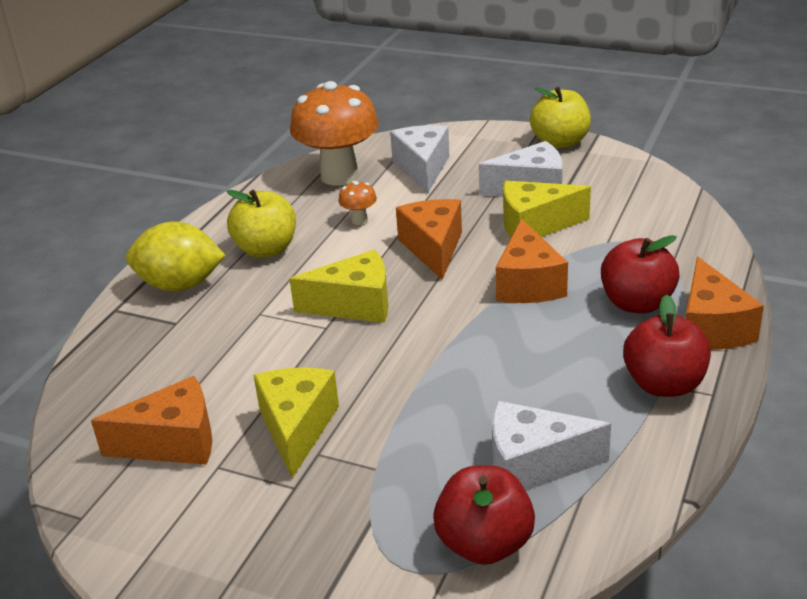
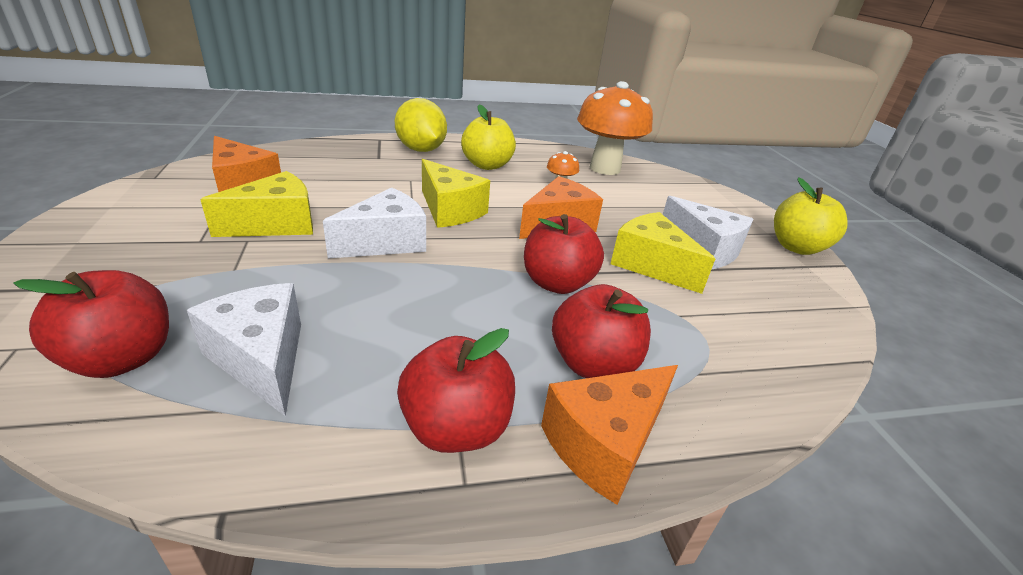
camera: 50 degrees right, 0 degrees up
(422, 168) = (659, 195): white cheese -> white cheese (386, 242)
(528, 284) = (557, 283): orange cheese -> red apple

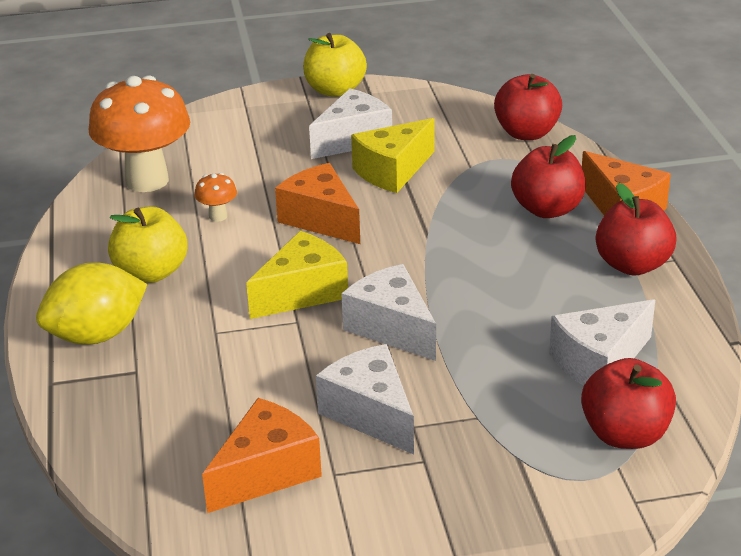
camera: 85 degrees left, 0 degrees up
(276, 224) = (370, 414): yellow cheese -> white cheese
(557, 283) = (440, 222): red apple -> red apple (526, 133)

